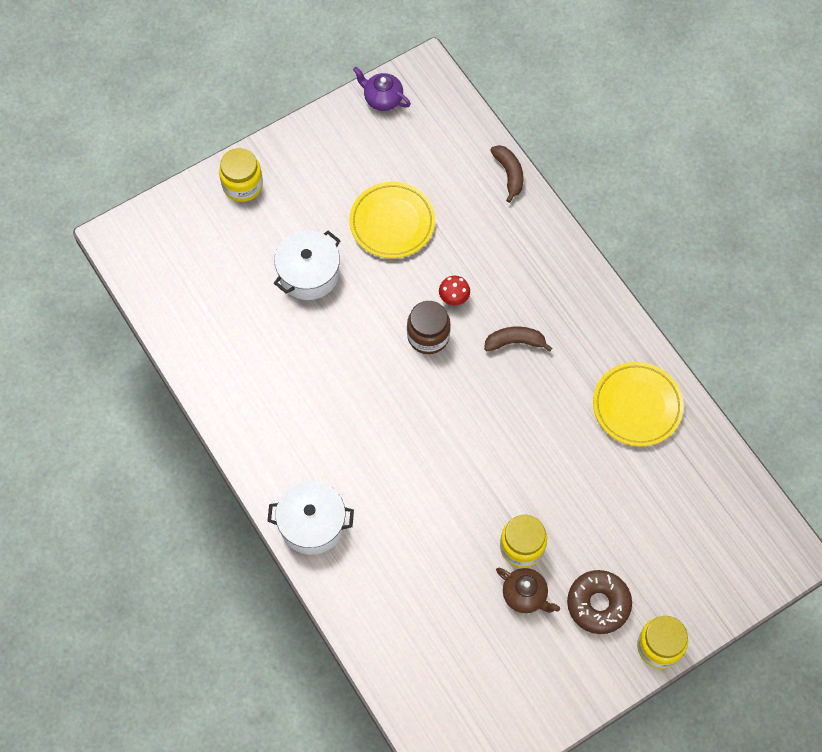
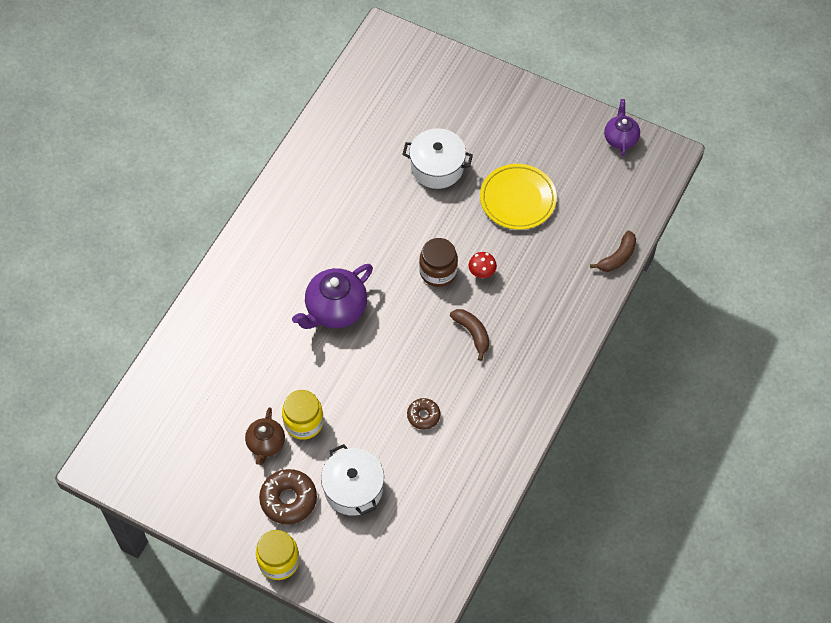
camera: 60 degrees right, 5 degrees down
(242, 185) = (480, 88): yellow jar -> none
(312, 524) = (238, 273): white pot -> white pot (353, 488)
(413, 452) = (335, 310): none -> purple teapot
(577, 433) = (423, 416): none -> brown donut
(637, 406) = (474, 448): yellow plate -> none

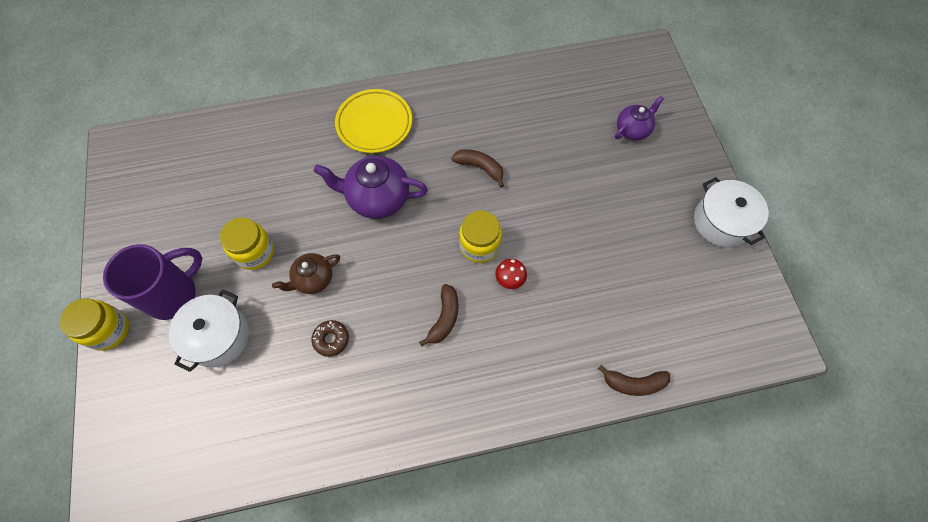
camera: 50 degrees right, 5 degrees up
(266, 444) = (214, 240): brown teapot -> brown teapot (313, 279)
(288, 499) = (173, 294): brown donut -> purple mug
(375, 224) = (480, 168): none -> brown banana
(437, 167) = (574, 172): white pot -> white pot (722, 222)
(438, 271) = (479, 245): brown jar -> yellow jar
(517, 199) = (607, 254): yellow plate -> yellow plate (374, 124)
(620, 138) = (753, 290): purple teapot -> purple teapot (633, 129)

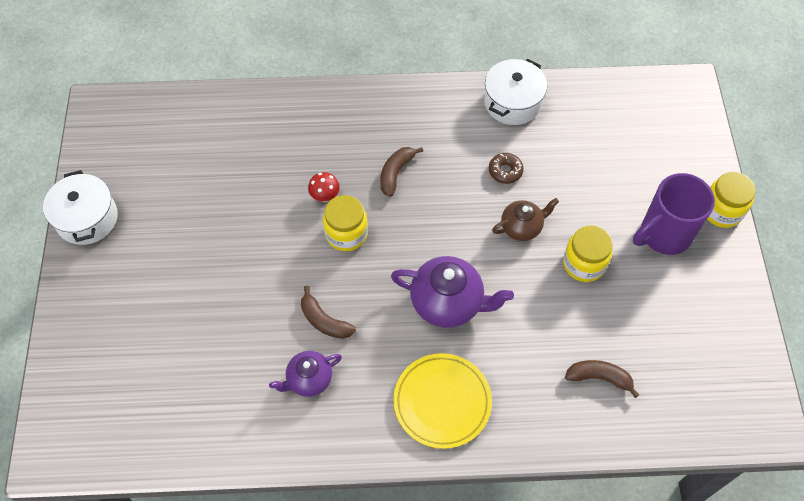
camera: 170 degrees left, 5 degrees down
(218, 336) = (613, 189): white pot -> white pot (512, 102)
(633, 129) = (128, 340): purple teapot -> purple teapot (309, 379)
(633, 383) = (241, 98): brown banana -> brown banana (599, 378)

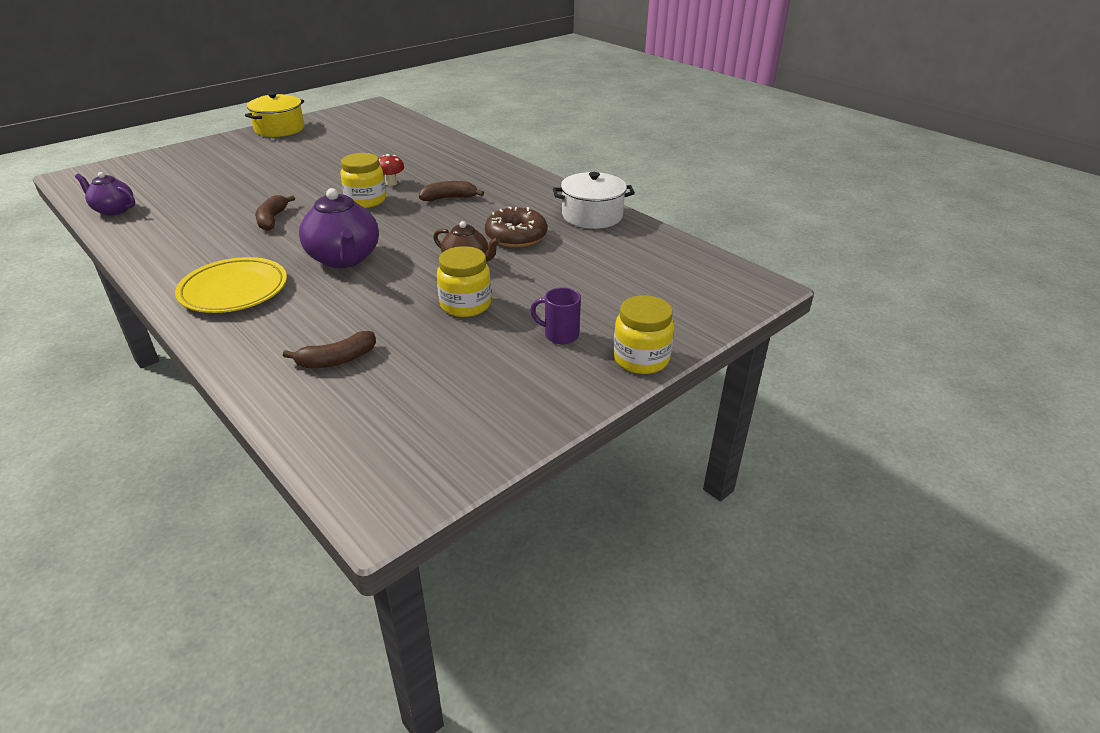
camera: 50 degrees right, 25 degrees down
(87, 218) = (279, 129): white pot -> yellow pot
(309, 379) = (209, 232): purple teapot -> purple teapot (113, 210)
(505, 171) = (516, 236): brown donut -> brown donut, size x1.67
(599, 378) = (337, 360): brown banana -> brown banana turned 90 degrees clockwise
(663, 234) = (560, 335): purple mug -> purple mug, size x0.51

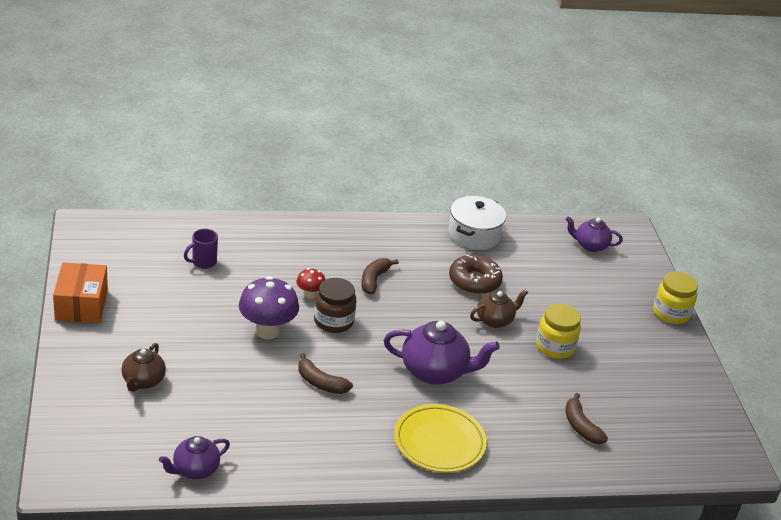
camera: 60 degrees left, 0 degrees up
(209, 167) = (143, 381): none -> brown teapot
(279, 129) = (81, 305): yellow pot -> orange box
(321, 183) = (267, 331): none -> purple mushroom
(337, 360) = (581, 426): brown banana -> brown banana turned 150 degrees clockwise
(366, 200) = (333, 321): yellow jar -> brown jar
(560, 335) = (623, 328): purple mug -> purple mug (203, 262)
(684, 274) = (590, 245): none -> purple teapot

